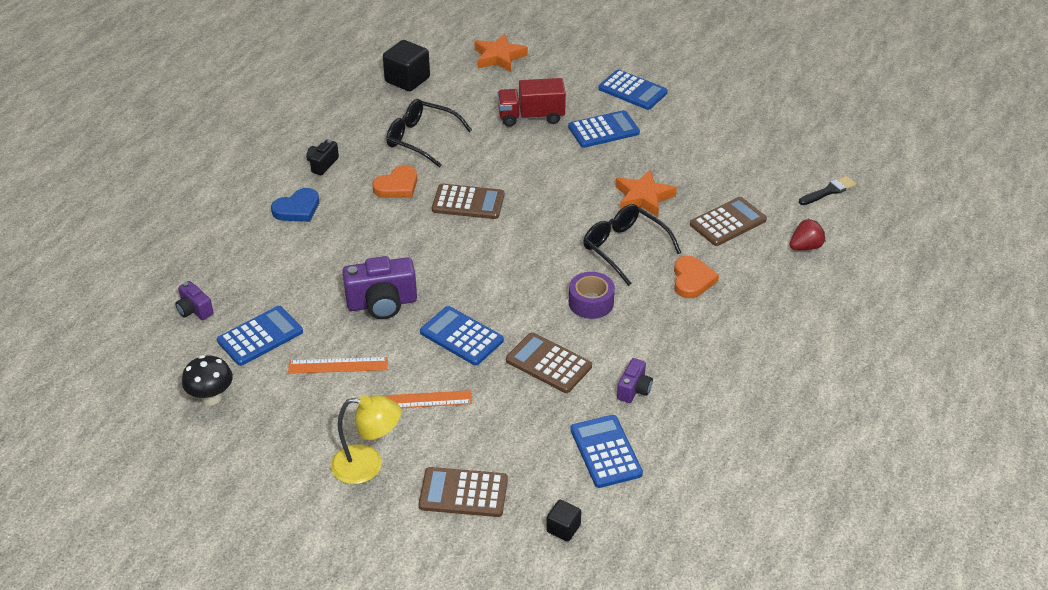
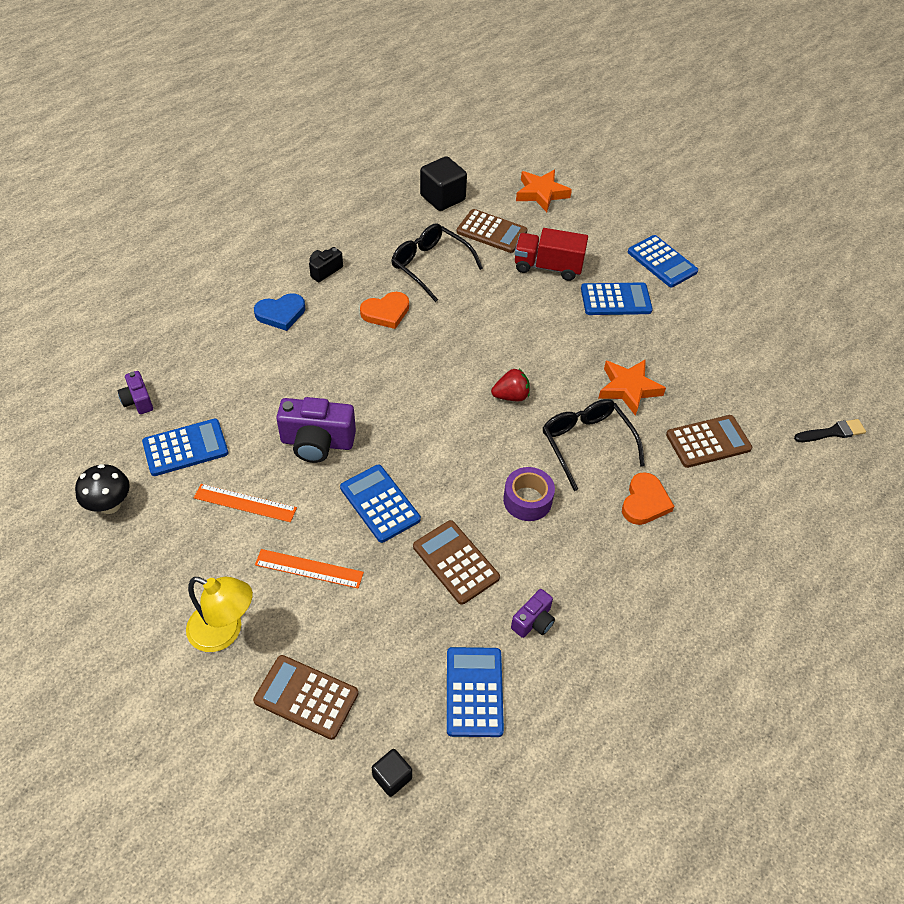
camera: 15 degrees right, 10 degrees up
(468, 202) = (448, 349): brown calculator -> brown calculator (491, 232)
(805, 247) = (783, 495): red strawberry -> red strawberry (511, 396)

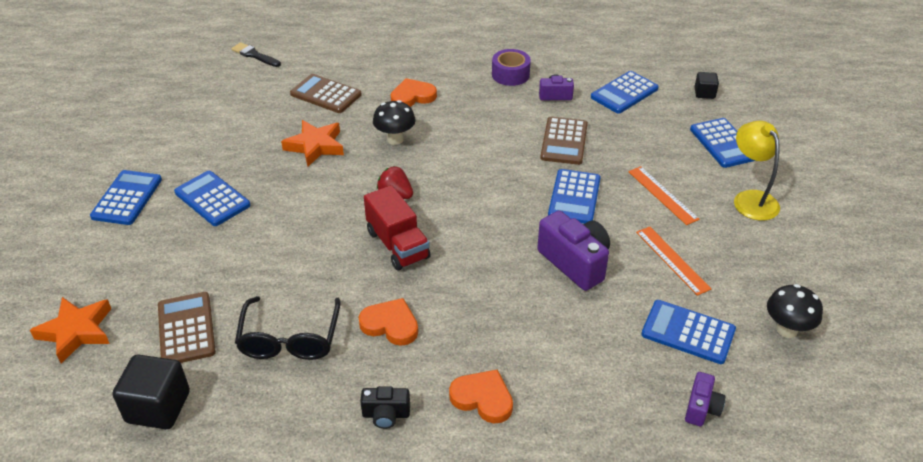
camera: 130 degrees left, 10 degrees down
(281, 314) = (483, 398): blue heart -> orange heart
(306, 697) = (723, 143): brown calculator -> blue calculator
(527, 500) = (477, 139): purple tape -> purple tape (510, 74)
(548, 267) = (206, 260): red truck -> red truck (397, 245)
(586, 444) = (395, 139): black glasses -> black mushroom

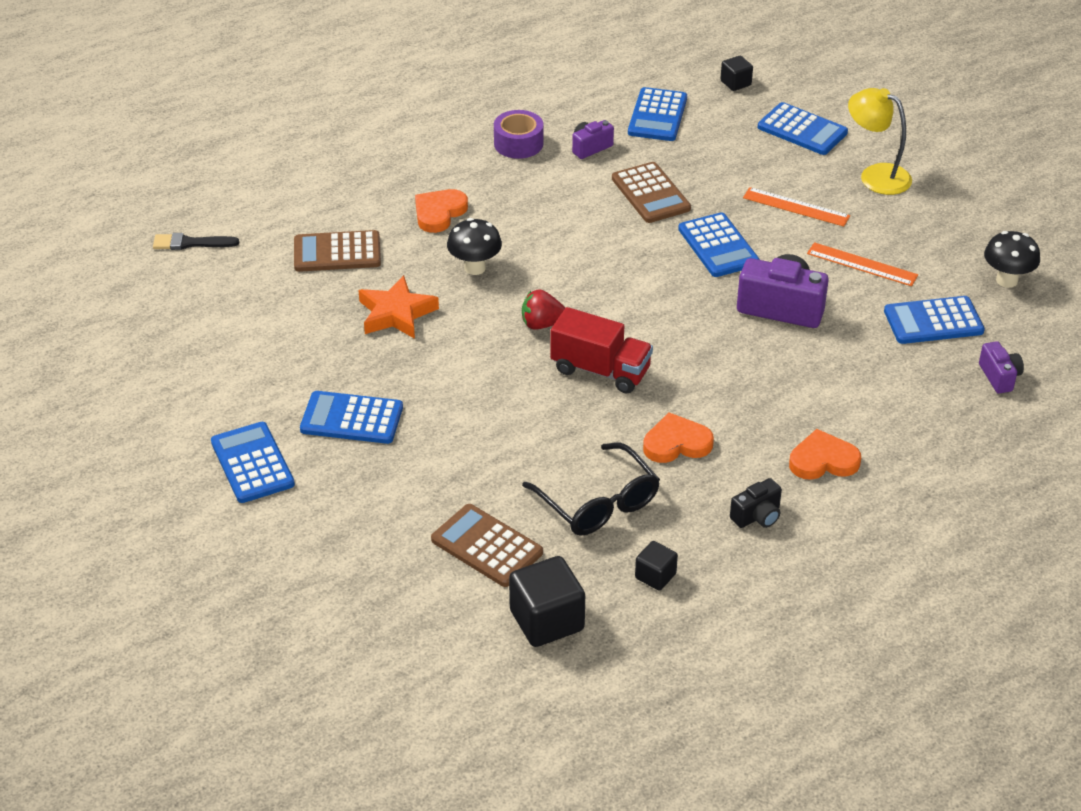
camera: 35 degrees left, 0 degrees up
(76, 331) = (377, 607): orange star -> none
(264, 418) = (655, 576): none -> black cube

